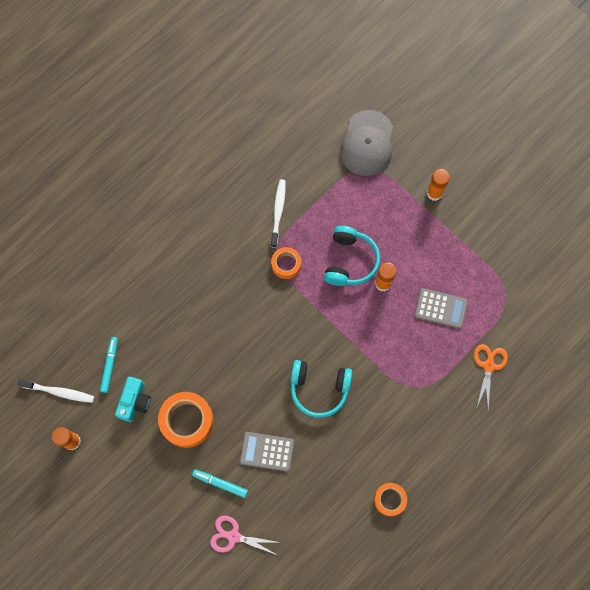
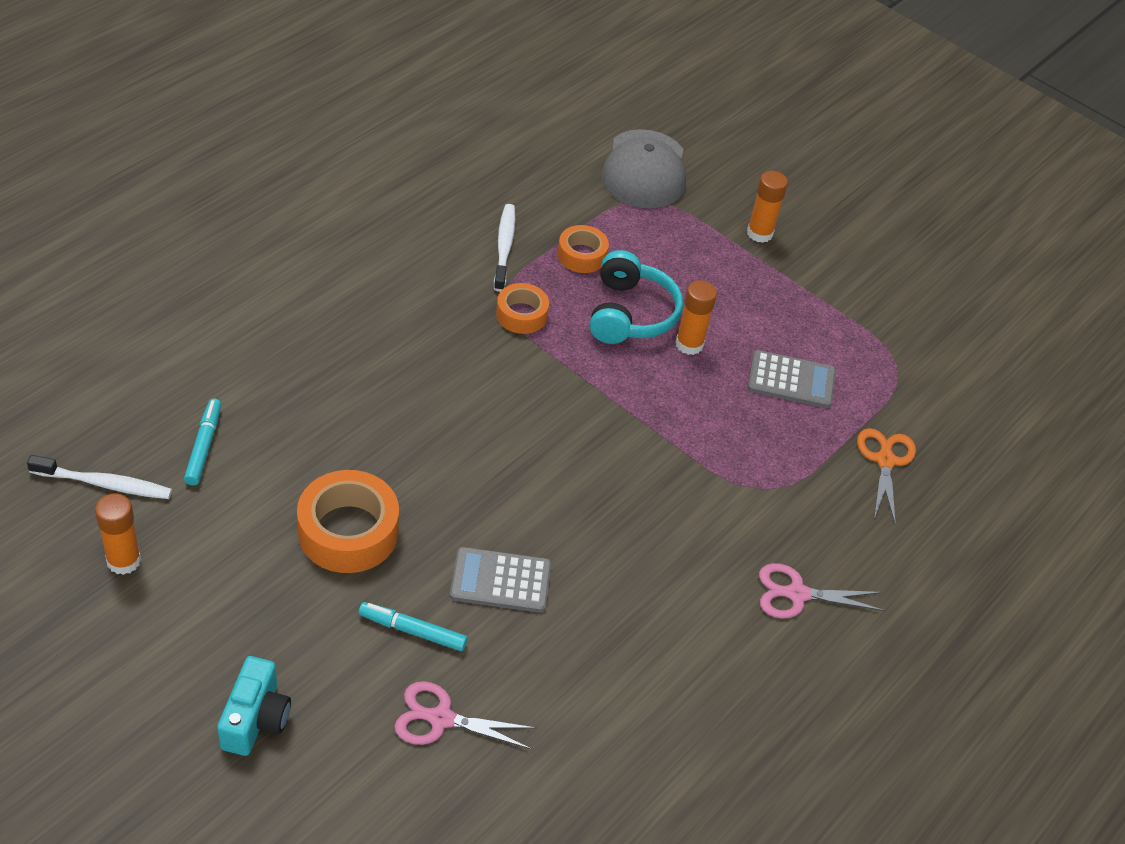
camera: 10 degrees left, 25 degrees down
(135, 402) = (249, 501): turquoise camera -> turquoise camera (255, 719)
(319, 389) = (591, 488): turquoise headphones -> none
(389, 499) = (737, 659): orange tape -> orange tape (582, 255)
(427, 458) = (797, 594): none -> pink scissors

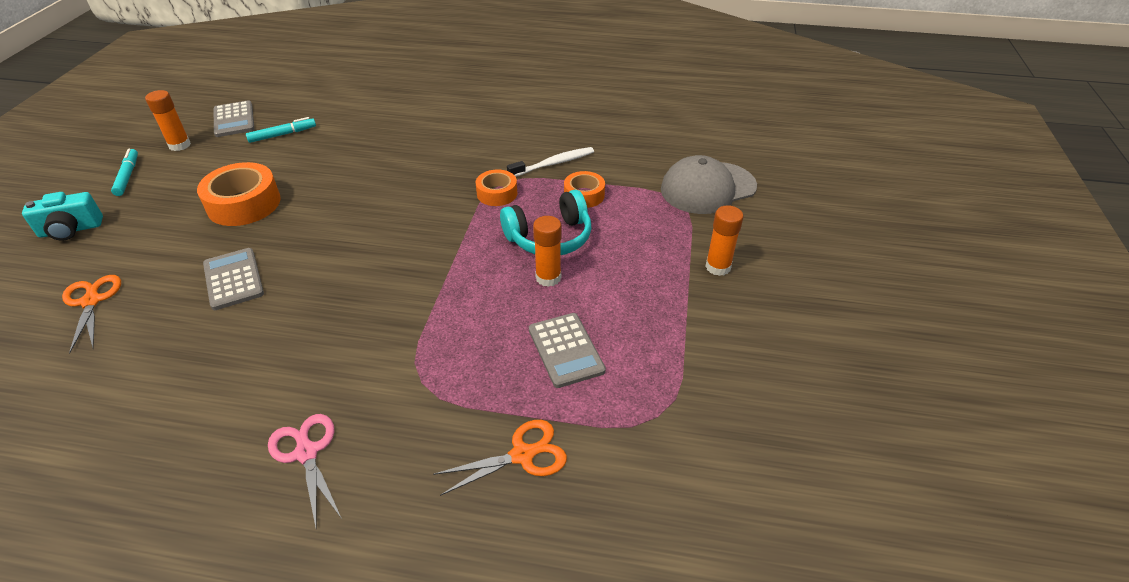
camera: 65 degrees right, 5 degrees down
(104, 484) = (234, 120): white toothbrush -> grey calculator
(412, 631) = (168, 260): turquoise marker -> turquoise marker (128, 176)
(441, 719) = (91, 301): pink scissors -> orange scissors

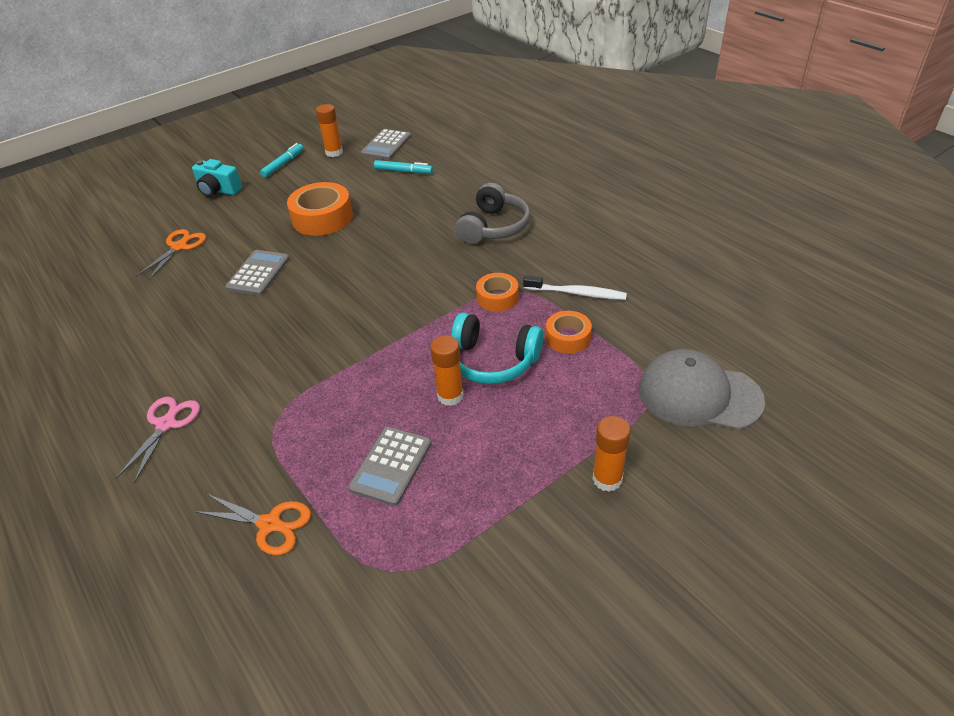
camera: 45 degrees right, 0 degrees up
(428, 145) = (494, 227): none -> grey headphones

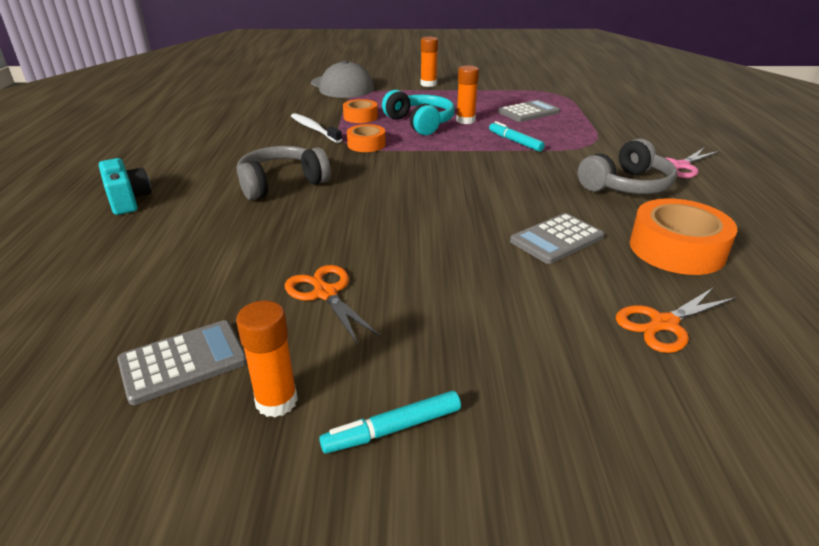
camera: 145 degrees left, 10 degrees down
(218, 190) = (564, 425): turquoise camera -> turquoise camera (128, 200)
(219, 360) = (626, 185): none -> grey headphones
(269, 524) = (612, 116): orange scissors -> orange scissors (325, 293)
(322, 218) = (429, 272): orange tape -> orange tape (676, 249)
(403, 171) = (246, 290): turquoise marker -> turquoise marker (515, 142)

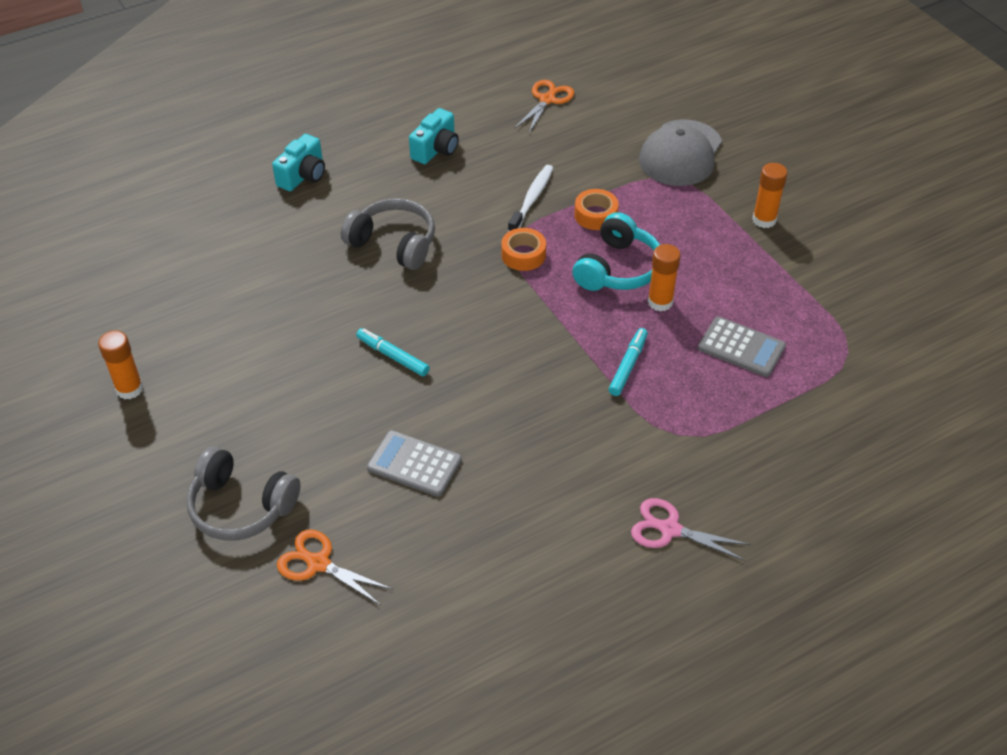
camera: 60 degrees right, 15 degrees up
(183, 362) = (140, 329): grey calculator -> none
(205, 144) = (436, 149): none -> turquoise camera
(325, 293) = (246, 356): orange scissors -> orange scissors (547, 100)
(392, 429) = (132, 450): turquoise marker -> turquoise marker (392, 356)
(626, 185) = (574, 490): grey headphones -> grey headphones (241, 506)
(676, 249) = (451, 554): orange tape -> none

